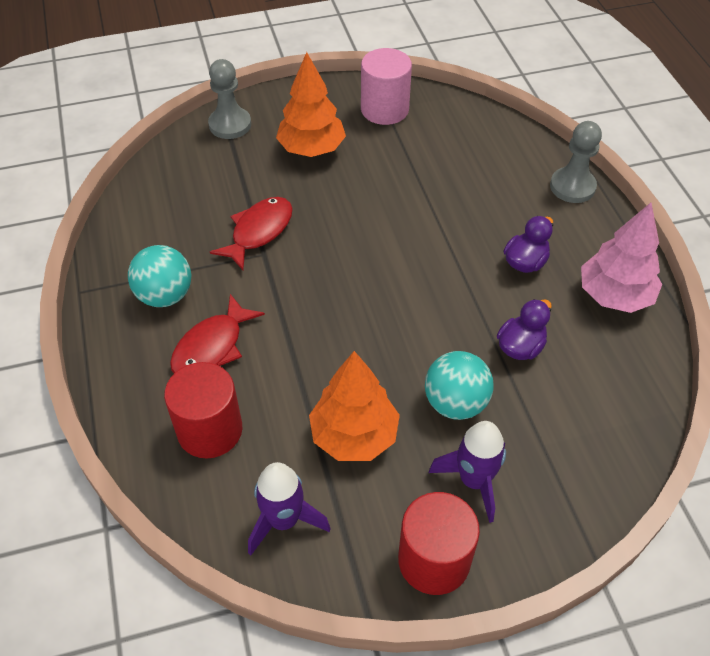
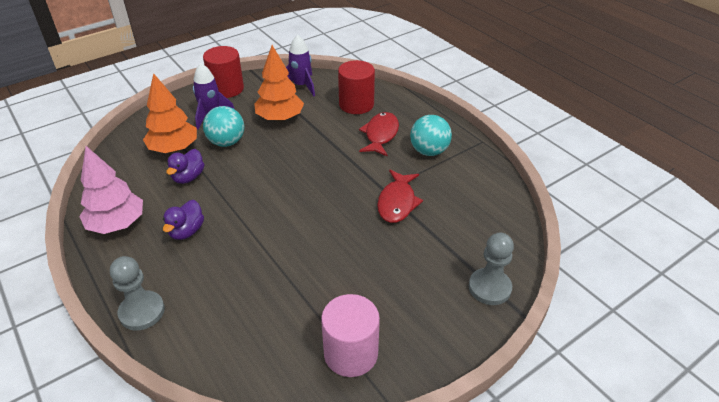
camera: 160 degrees right, 10 degrees down
(311, 149) = (399, 283): orange tree -> orange tree (174, 149)

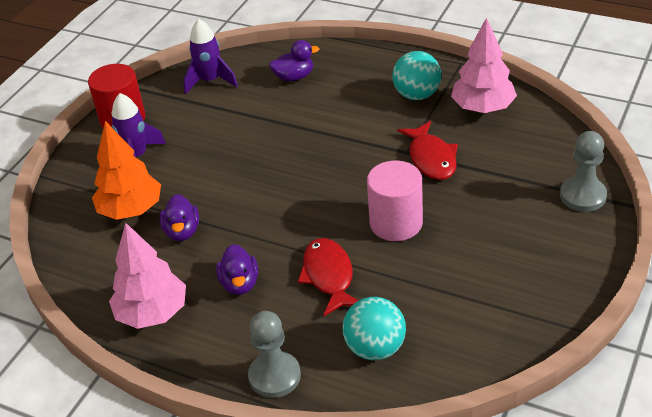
camera: 25 degrees left, 0 degrees up
(226, 142) = (187, 177): turquoise ball -> turquoise ball (375, 348)
(280, 118) = (222, 126): orange tree -> none
(351, 353) = (511, 308): pink cylinder -> pink cylinder (396, 223)
(356, 104) = (294, 77): red cylinder -> purple duck
(380, 135) = (351, 98): red fish -> red fish (329, 276)
(469, 181) = (483, 108): none -> pink tree

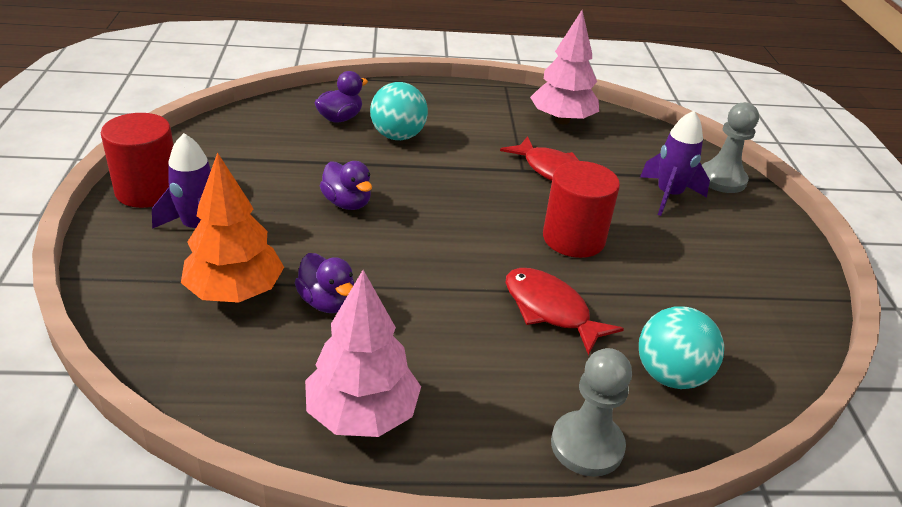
camera: 35 degrees left, 5 degrees down
(210, 81) = (239, 135): purple rocket -> purple rocket (668, 196)
(240, 284) = (451, 345): purple duck -> purple duck (347, 203)
(396, 223) = (573, 239): pink cylinder -> red cylinder
(417, 95) = (487, 118): turquoise ball -> turquoise ball (398, 136)

